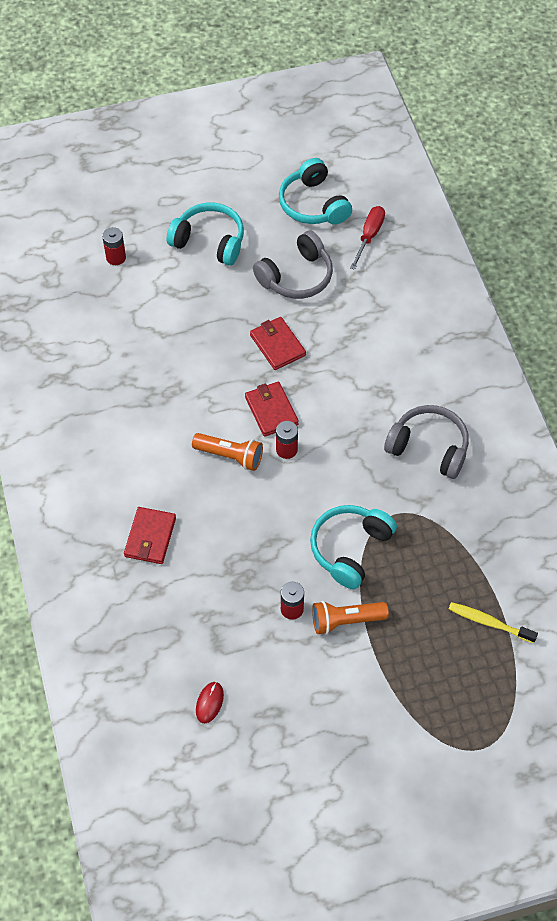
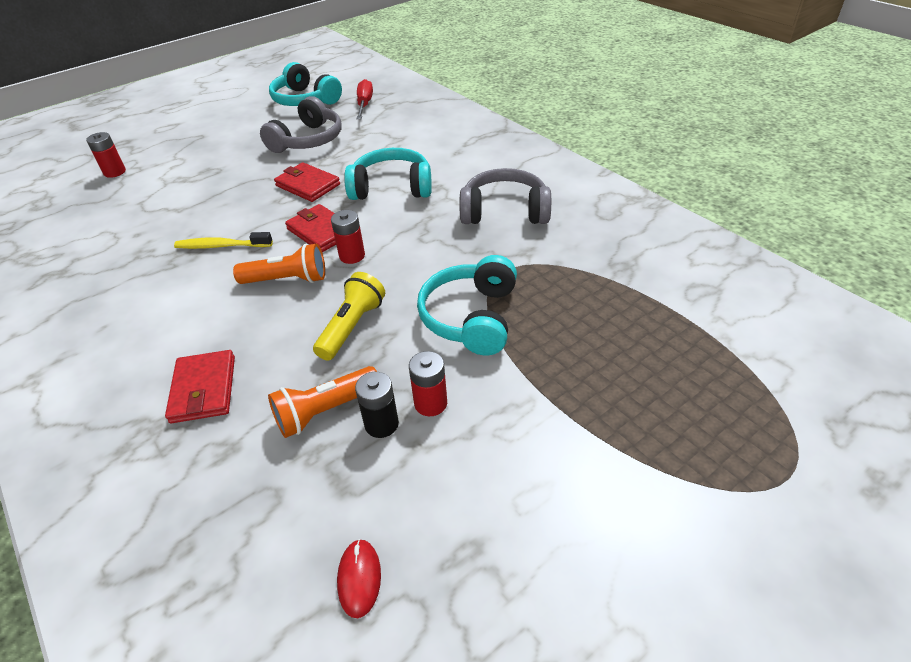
camera: 20 degrees left, 15 degrees down
(209, 241) = (212, 140): turquoise headphones -> turquoise headphones (392, 187)
(255, 611) = (381, 424): none -> black battery
(263, 523) = (352, 327): none -> yellow flashlight
(346, 620) = (508, 391): orange flashlight -> orange flashlight (325, 411)
(489, 622) = (679, 332): yellow toothbrush -> yellow toothbrush (221, 246)

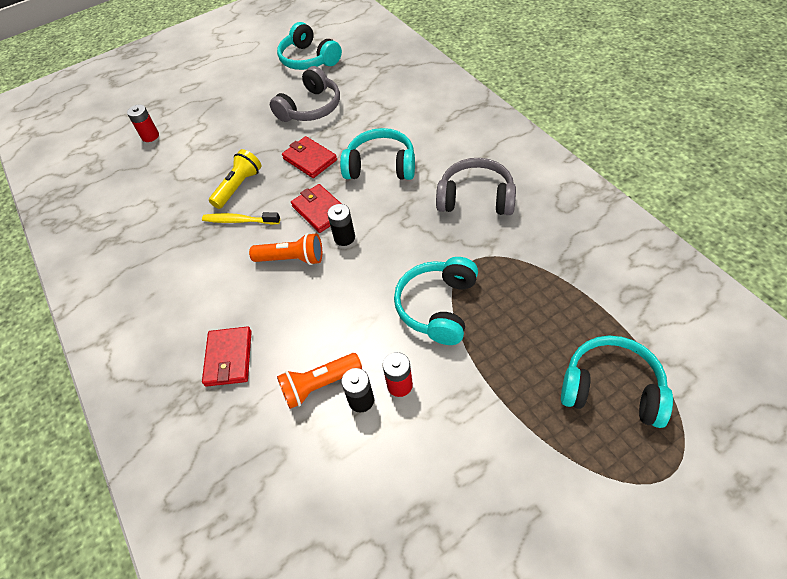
camera: 10 degrees right, 10 degrees up
(352, 256) = (344, 238): red battery -> black battery
(352, 327) = (342, 309): yellow flashlight -> yellow flashlight (238, 187)
(359, 578) = (340, 524): red mouse -> none
(364, 104) = (361, 66): red screwdriver -> none
(695, 388) = (611, 388): none -> turquoise headphones

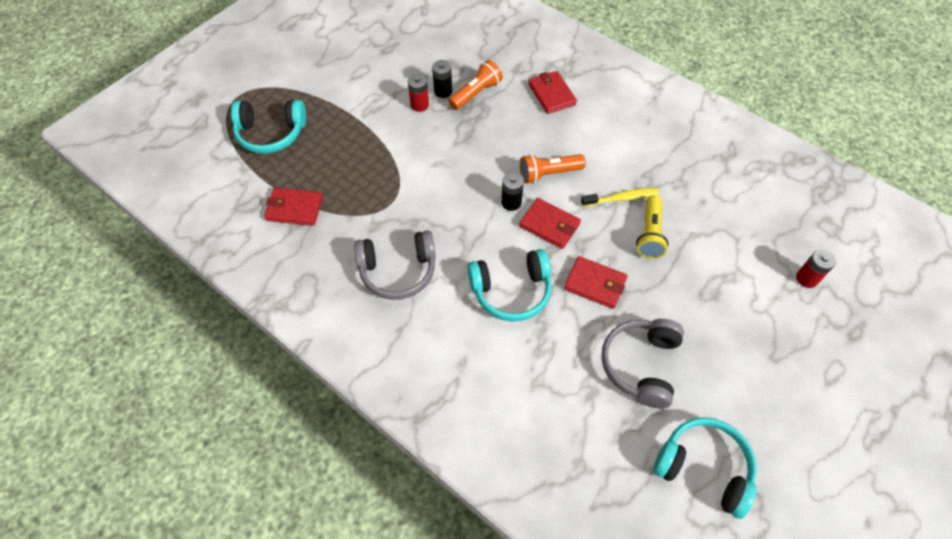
camera: 155 degrees right, 5 degrees up
(437, 307) = (407, 161): turquoise headphones -> none
(578, 278) = (294, 208): none -> red wallet

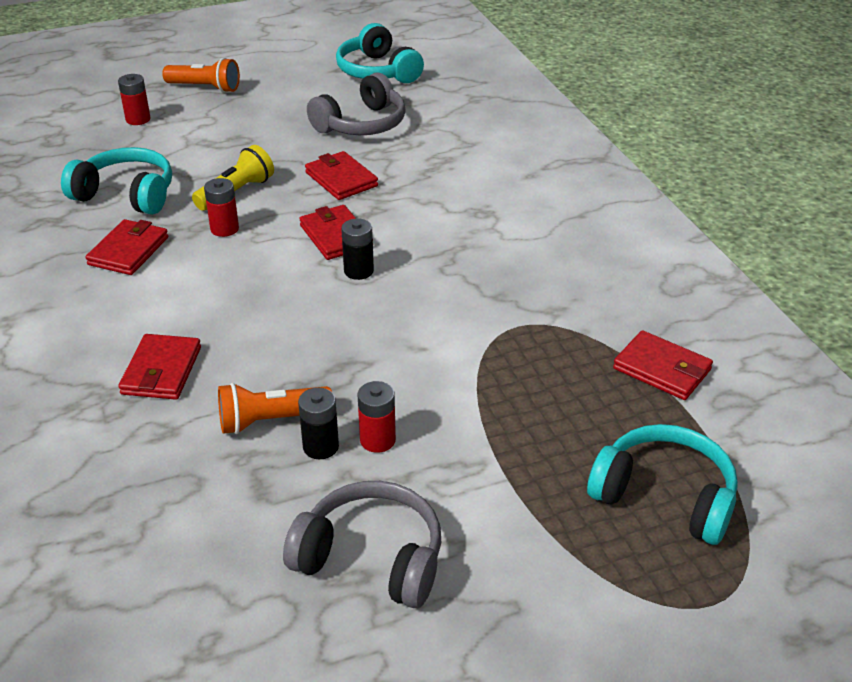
camera: 150 degrees left, 20 degrees down
(398, 271) = (552, 259): grey headphones -> grey headphones (371, 558)
(511, 291) = (434, 202): turquoise headphones -> turquoise headphones (126, 194)
(548, 174) = (280, 281): orange flashlight -> orange flashlight (205, 88)
(621, 198) = (224, 229): yellow toothbrush -> red battery
(655, 155) = (128, 251): none -> red wallet

